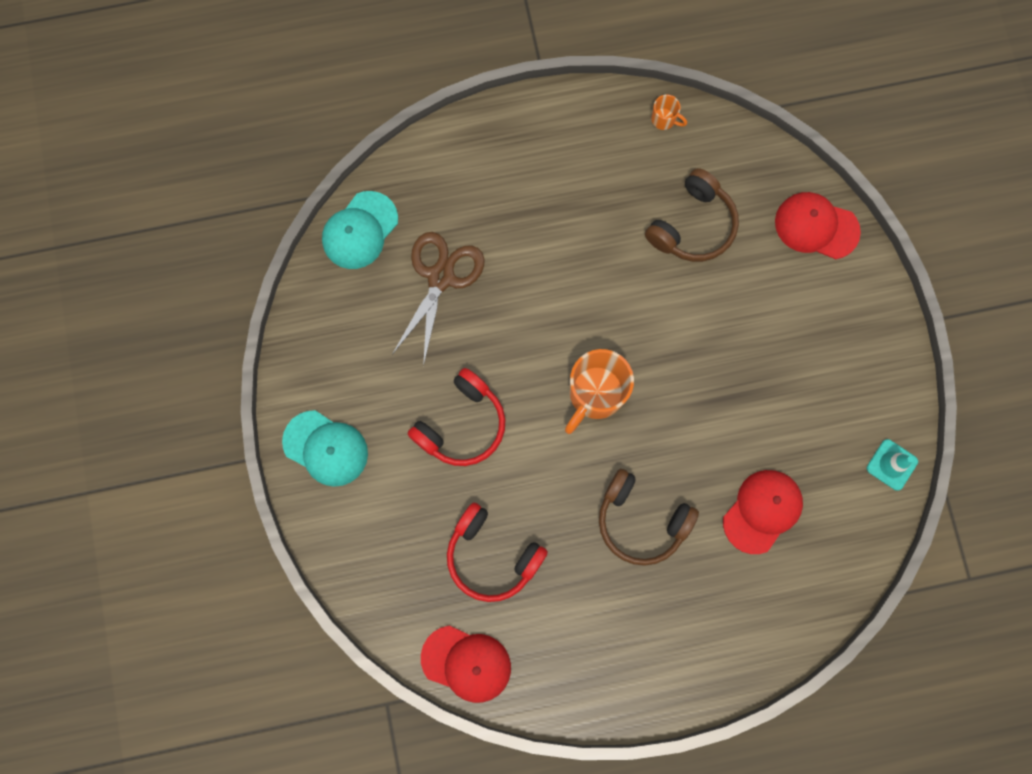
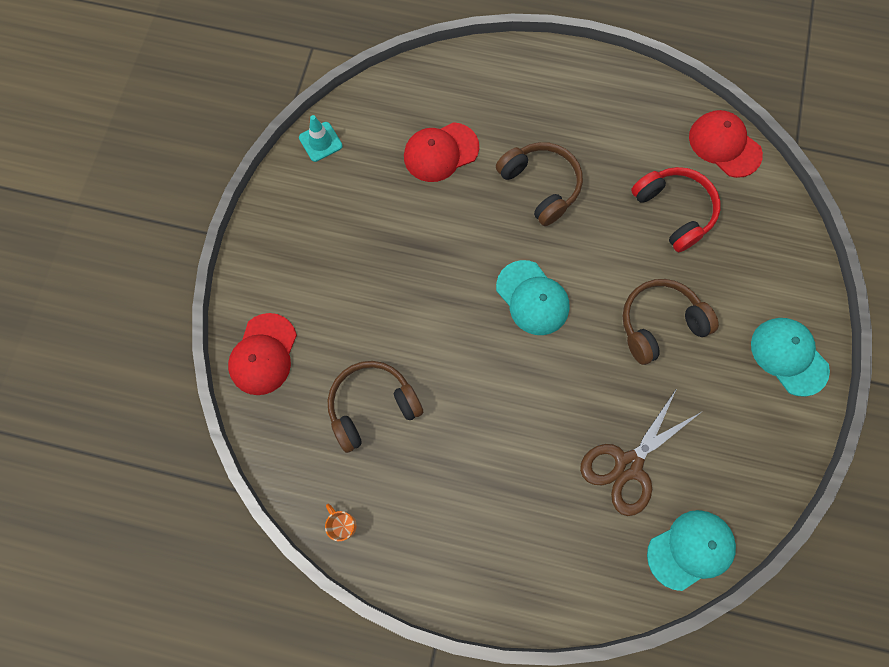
camera: 155 degrees left, 5 degrees down
(461, 424) = (659, 324): red headphones -> brown headphones
(595, 394) = (532, 298): orange mug -> turquoise cap
(816, 226) = (263, 354): red cap -> red cap turned 60 degrees clockwise

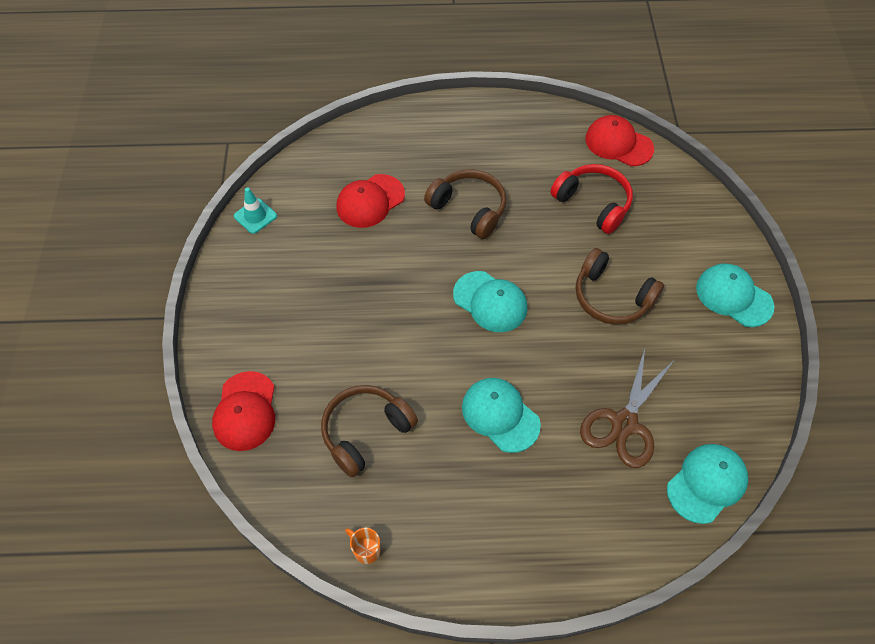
camera: 15 degrees left, 15 degrees down
(507, 423) = (500, 415): none -> turquoise cap
(659, 324) = (612, 297): brown headphones -> brown headphones turned 105 degrees counterclockwise

